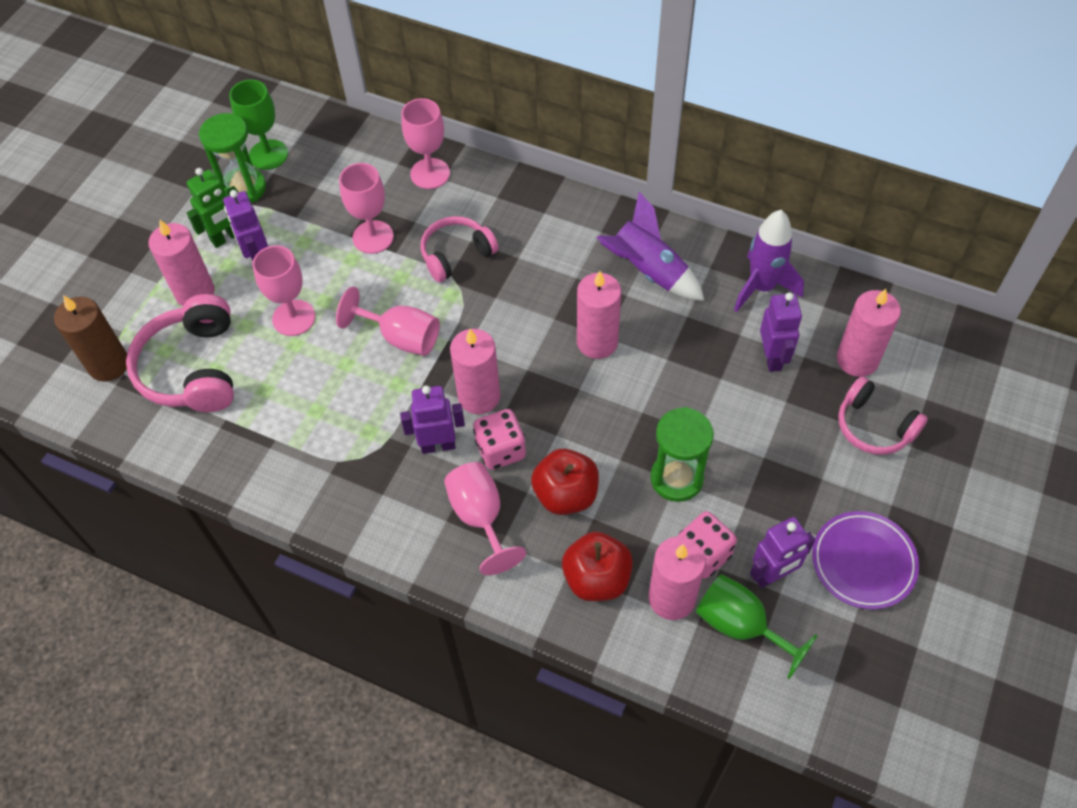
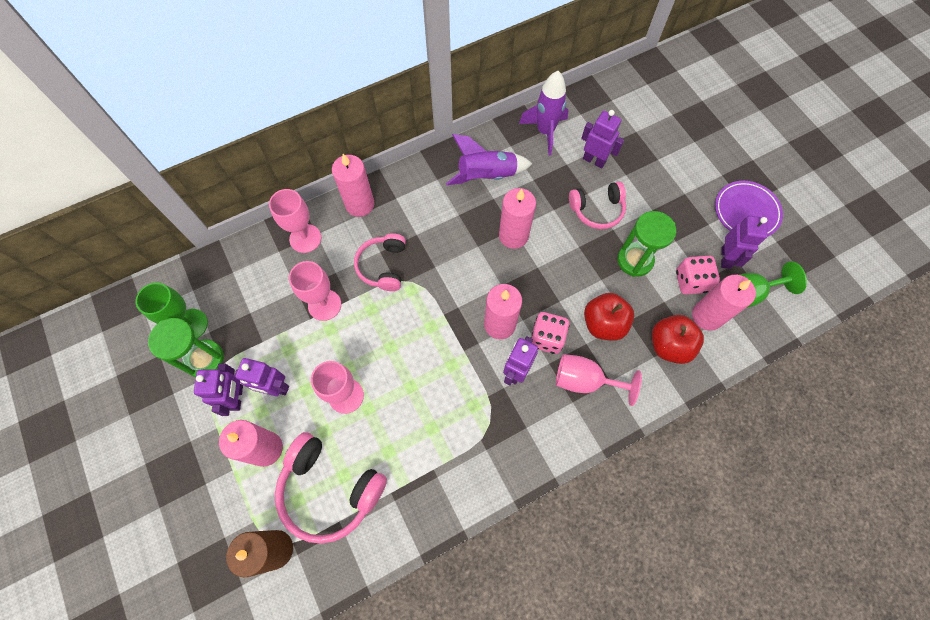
camera: 55 degrees left, 10 degrees up
(226, 237) = (237, 398): green robot -> purple robot
(401, 337) = (418, 340): pink goblet -> none
(857, 359) = (626, 125): pink candle -> pink candle (360, 204)
(874, 426) = (671, 148): pink headphones -> pink headphones (597, 210)

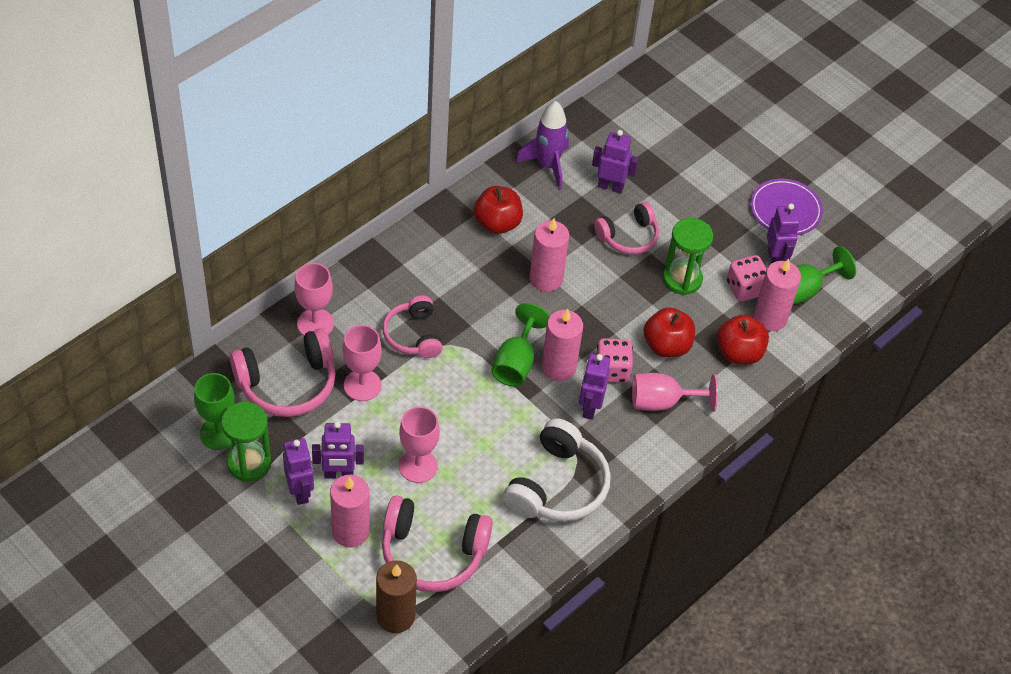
camera: 20 degrees left, 15 degrees down
(263, 290) = (287, 384): none -> pink headphones
(360, 204) = (364, 278): pink candle -> none
(463, 311) = (516, 362): none -> green goblet
(464, 446) = (557, 486): none -> white headphones
(486, 176) = (497, 223): purple rocket -> red apple

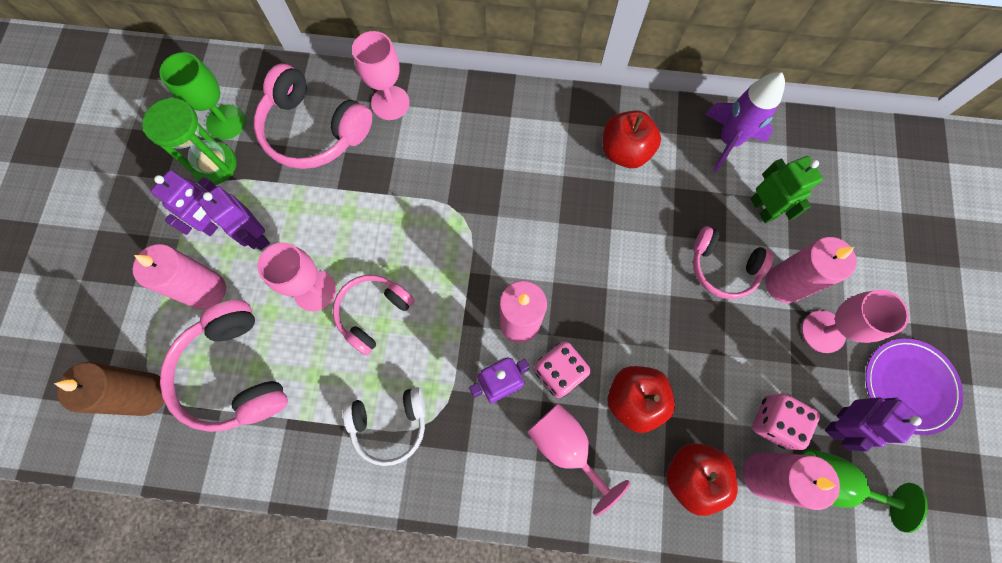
camera: 55 degrees right, 20 degrees up
(362, 385) = (360, 184): pink goblet -> pink goblet (823, 331)
(413, 335) = (445, 181): pink headphones -> pink headphones (373, 313)
(516, 362) = (492, 283): green goblet -> none
(546, 278) = (606, 236): pink candle -> pink candle (784, 284)
(557, 486) = (390, 424): white headphones -> white headphones, size x0.65
(610, 186) = (762, 208): purple robot -> green robot
(682, 279) = (724, 353): green hourglass -> none

